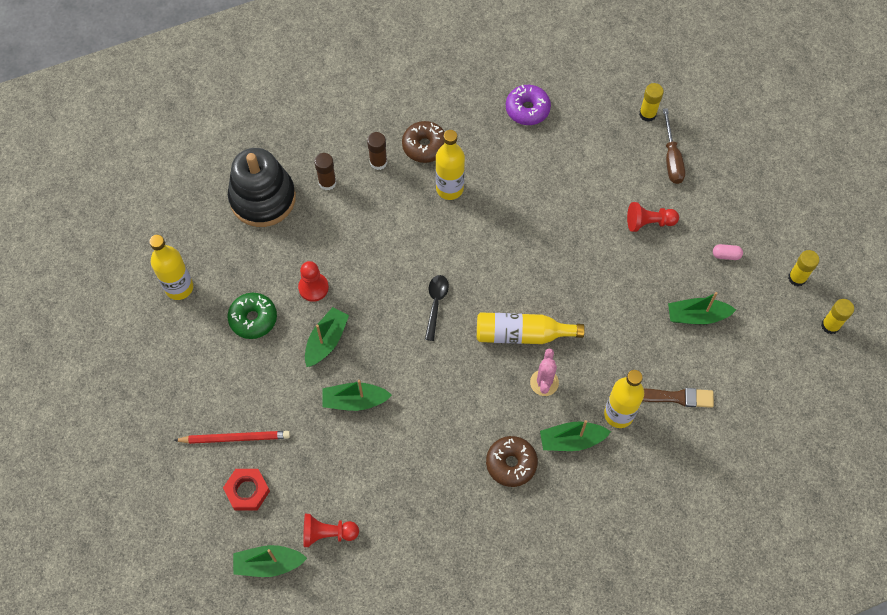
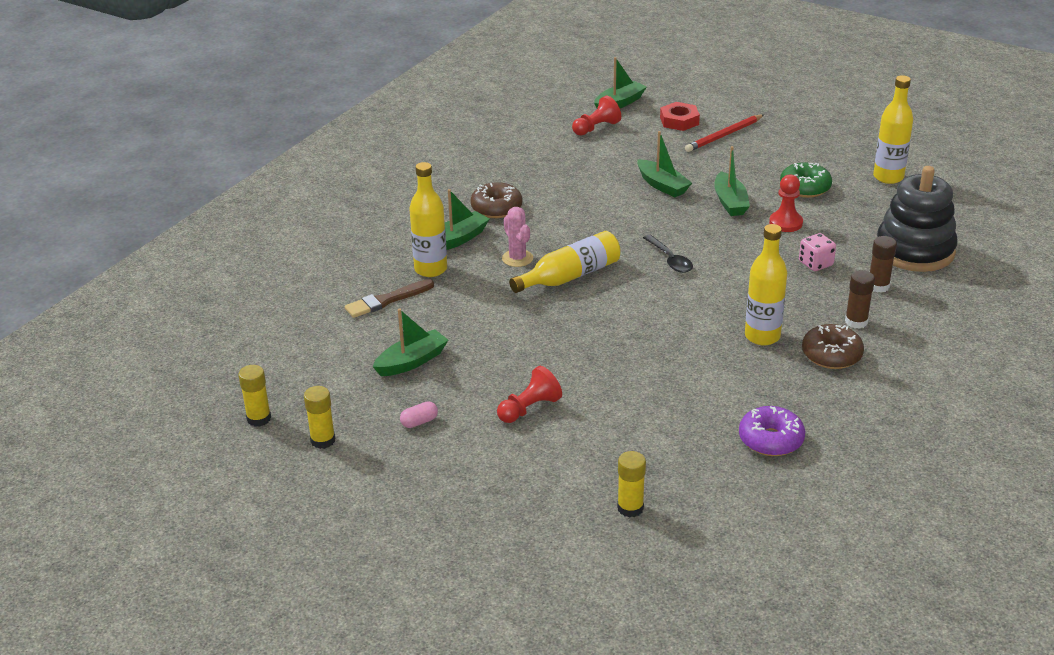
camera: 145 degrees right, 30 degrees down
(342, 231) = (815, 264): none -> pink dice
(355, 401) = (662, 185): green boat -> green boat turned 90 degrees clockwise
(671, 158) = (558, 478): brown screwdriver -> none

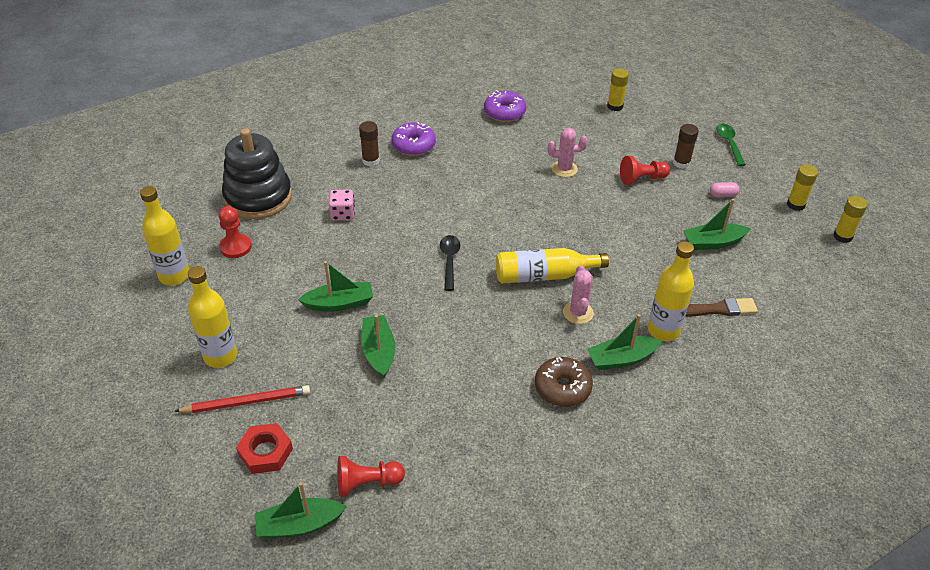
camera: 155 degrees left, 10 degrees up
(436, 503) = (729, 143): none -> green spoon
(631, 388) = (564, 169): none -> pink cactus
(730, 202) = (339, 303): green boat -> green boat turned 60 degrees clockwise
(762, 336) = (444, 173): yellow bottle -> yellow bottle (220, 356)
(785, 223) = (319, 261): red pawn -> red pawn (235, 247)
(805, 188) = (257, 293): green donut -> none
(831, 355) = (413, 145): brown donut -> purple donut
(878, 286) = (322, 180): brown glue stick -> brown glue stick (681, 163)

